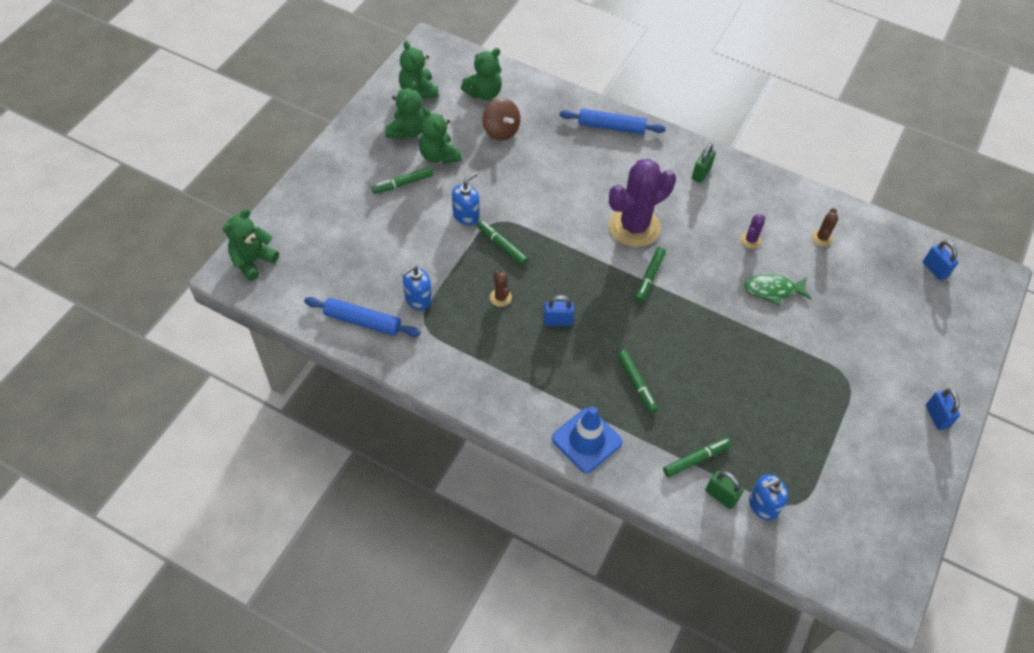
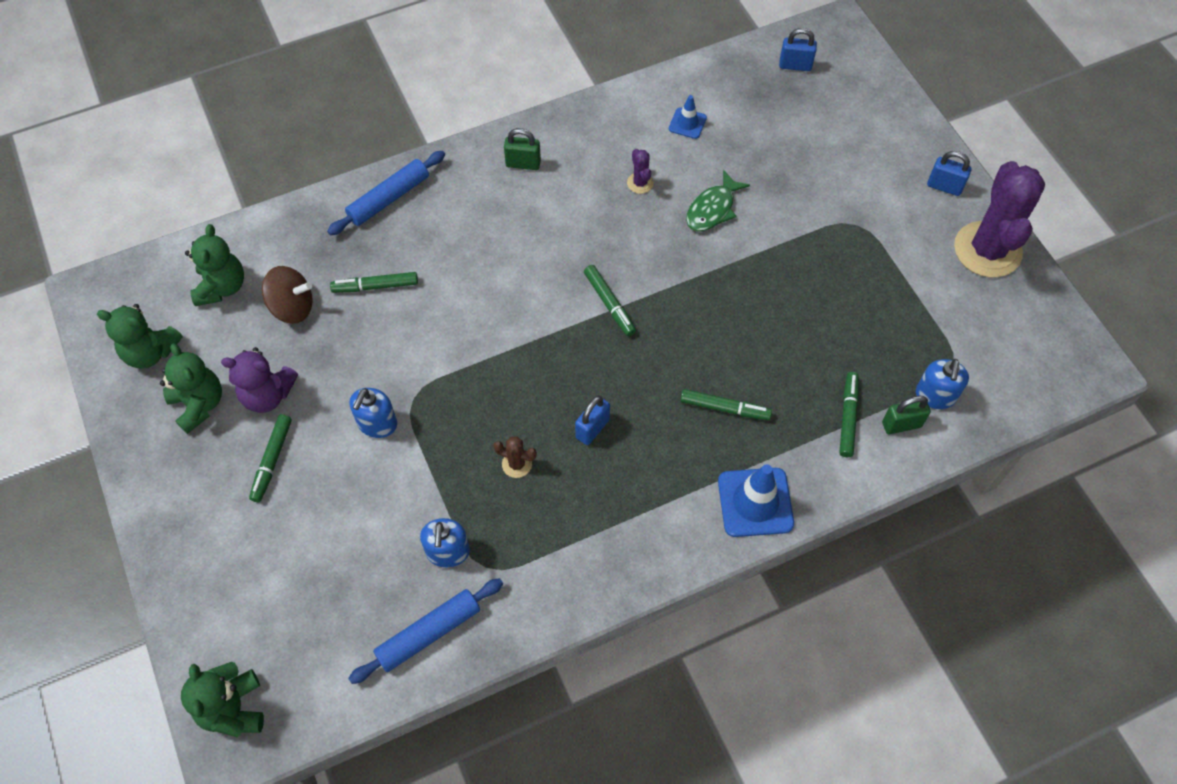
camera: 50 degrees left, 5 degrees up
(439, 156) = (267, 395): green teddy bear -> purple teddy bear
(466, 215) = (377, 424): blue soap dispenser -> blue soap dispenser turned 150 degrees counterclockwise
(502, 245) = (450, 415): green marker -> green marker (375, 286)
(634, 227) = (536, 272): purple cactus -> purple cactus (987, 250)
(701, 173) = (523, 164): green padlock -> green padlock turned 60 degrees counterclockwise
(822, 238) = (687, 123): brown cactus -> blue traffic cone

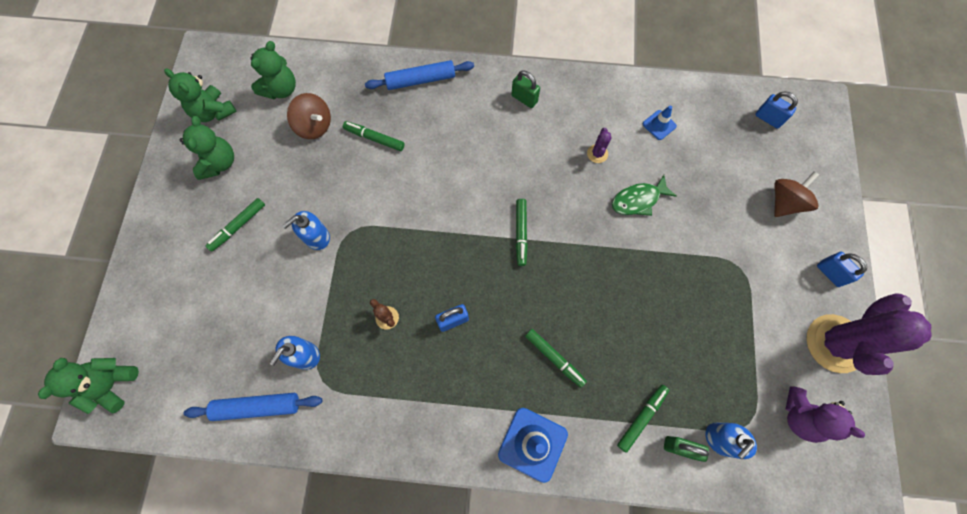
camera: 30 degrees right, 10 degrees up
(267, 395) = (263, 179): purple teddy bear -> purple teddy bear (800, 416)
(861, 140) = (784, 202): none -> brown spinning top

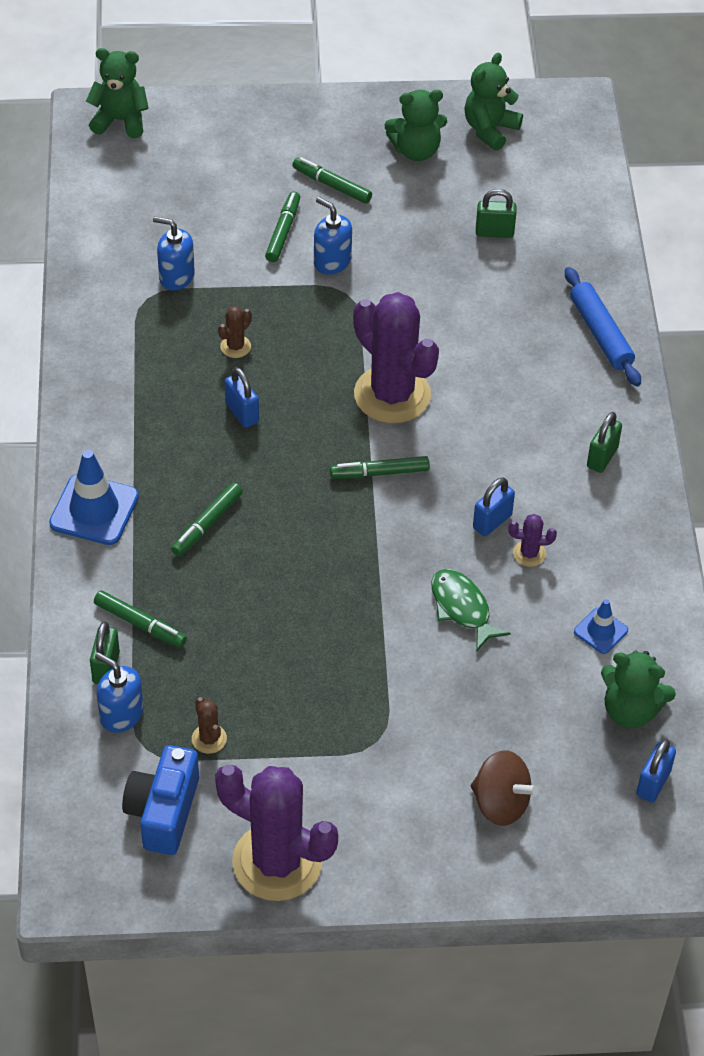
camera: 80 degrees right, 20 degrees down
(257, 406) = (110, 246): blue rolling pin -> none
(281, 89) = (543, 188): green teddy bear -> green teddy bear (630, 710)
(314, 126) = (494, 232): brown spinning top -> green padlock
(374, 138) = (491, 297): green marker -> green marker (283, 232)
(452, 215) = (392, 395): none -> purple cactus
(740, 377) = (209, 739): none -> brown cactus
(800, 416) = (163, 812): purple teddy bear -> blue camera
(830, 273) = (390, 862): blue padlock -> blue padlock (492, 522)

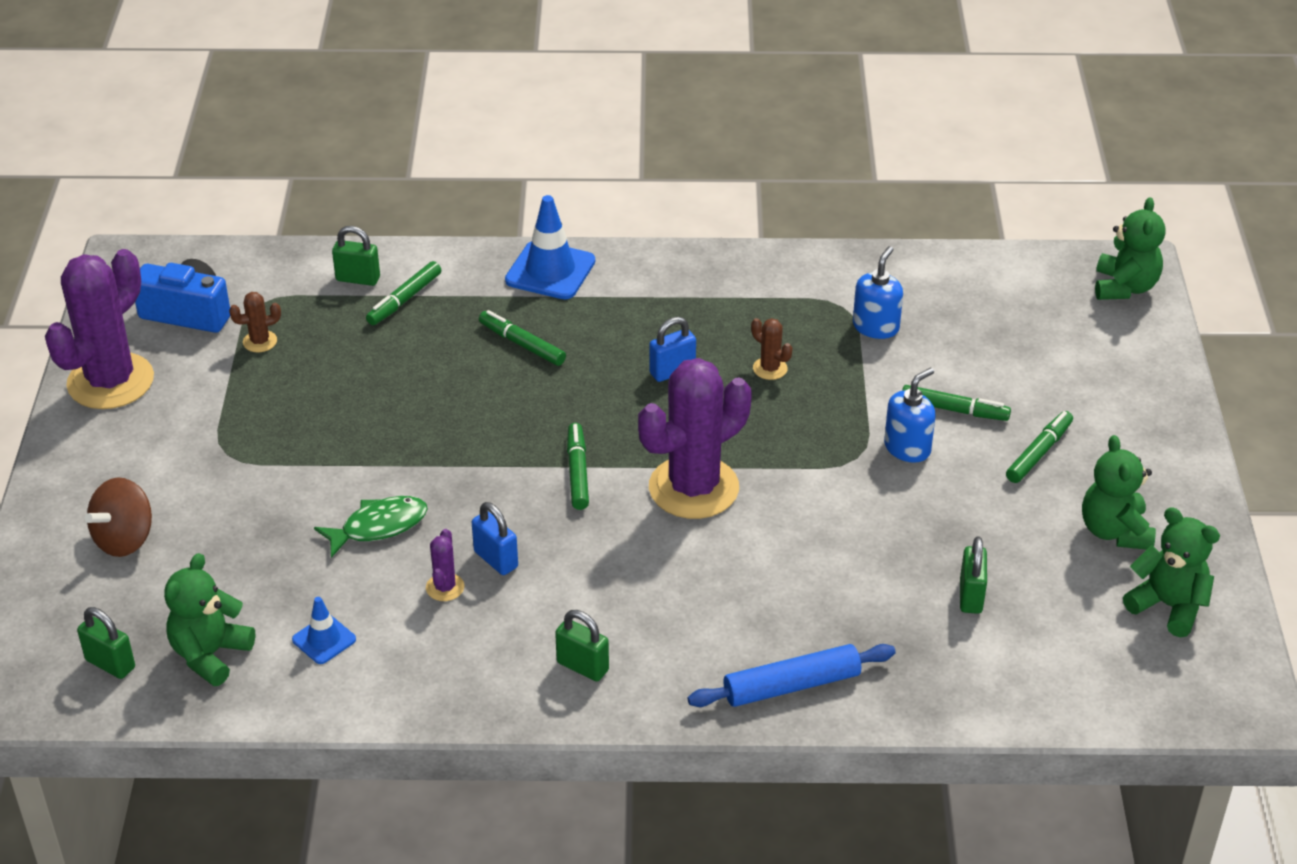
camera: 95 degrees right, 10 degrees down
(121, 714) = (302, 288): blue soap dispenser -> none
(653, 783) = (110, 664): blue padlock -> green padlock

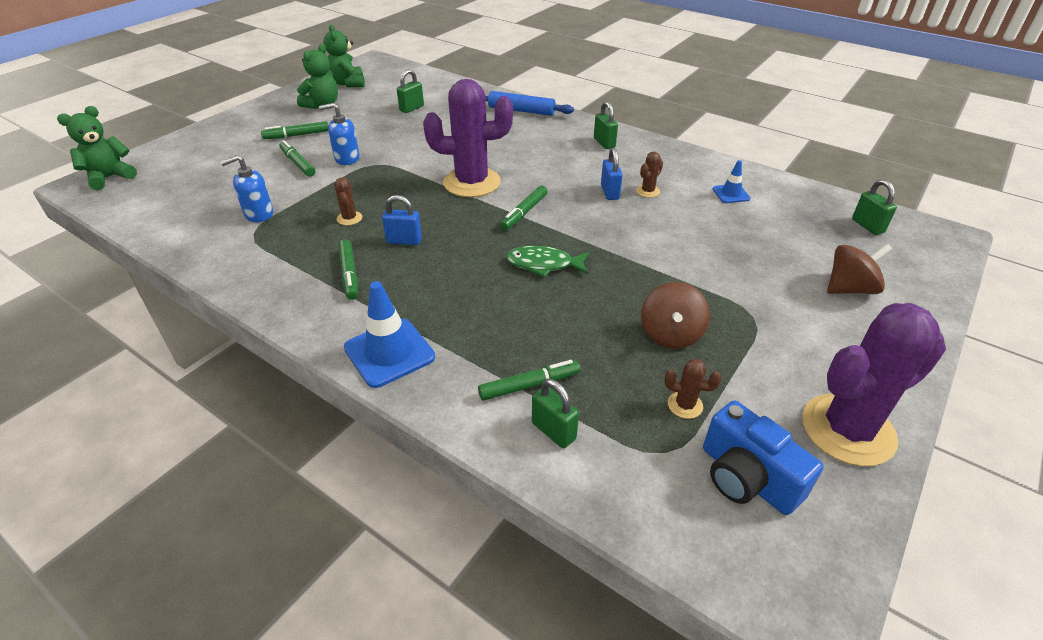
camera: 145 degrees left, 0 degrees up
(210, 655) = (802, 209): green teddy bear -> none
(304, 397) = (670, 334): none -> brown spinning top
(378, 526) = (667, 231): green fish -> green fish (544, 264)
(445, 587) = (648, 191): purple cactus -> brown cactus
(522, 344) = (475, 301): green marker -> green marker (349, 274)

